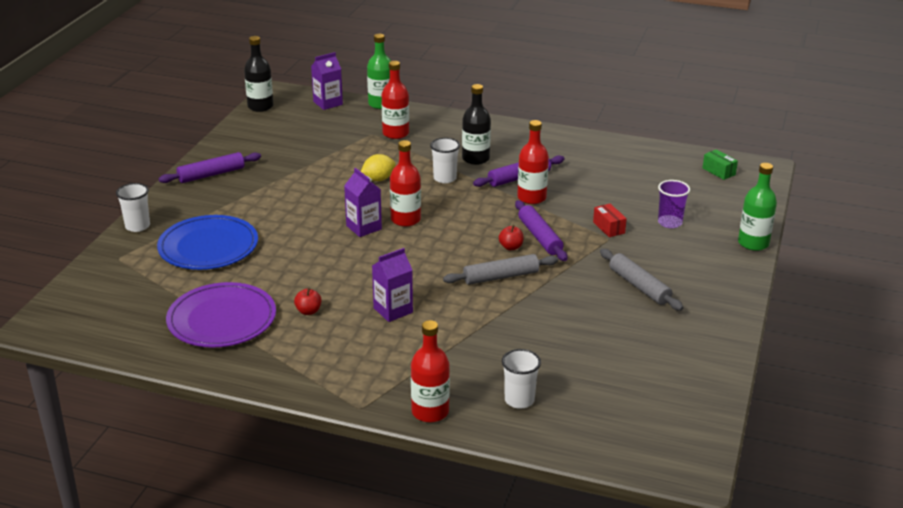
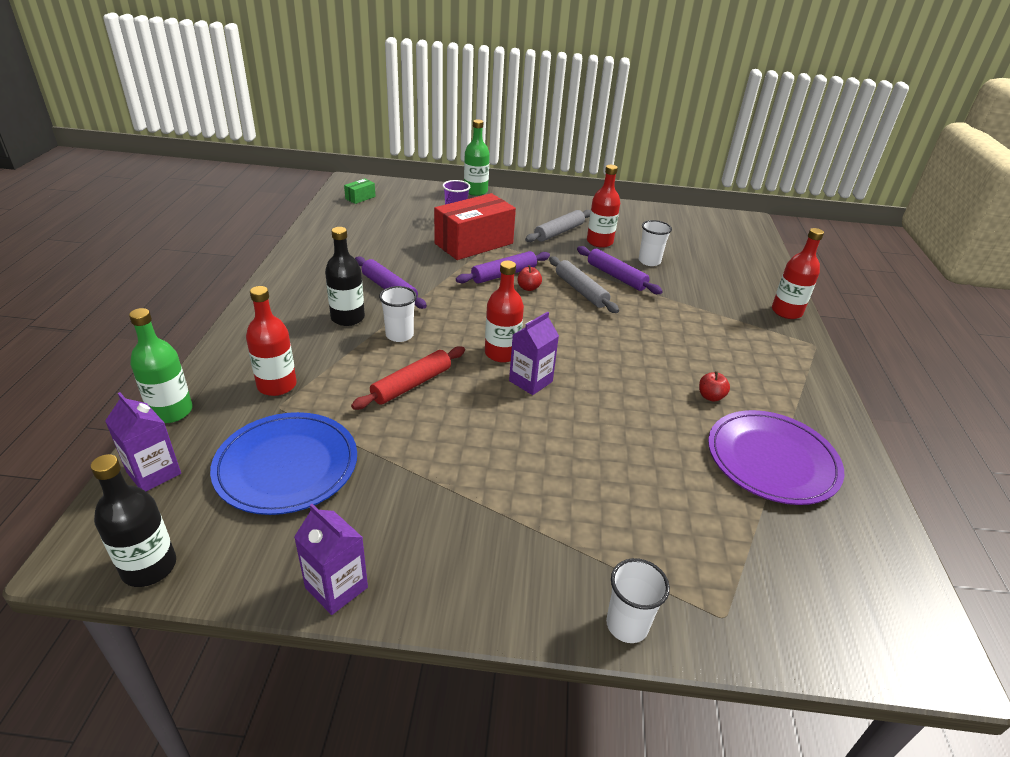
camera: 105 degrees left, 5 degrees up
(208, 246) = (638, 514): blue plate -> blue plate (286, 466)
(211, 174) = (431, 570): purple rolling pin -> purple rolling pin (616, 276)
(378, 179) = (411, 384): yellow lemon -> red rolling pin
(393, 310) = (671, 343): purple carton -> purple carton (336, 587)
(519, 400) = (737, 276): white cup -> white cup (649, 261)
(531, 198) = (430, 281): red bottle -> red bottle (599, 242)
(608, 227) = (474, 243): red box -> red box, size x2.39

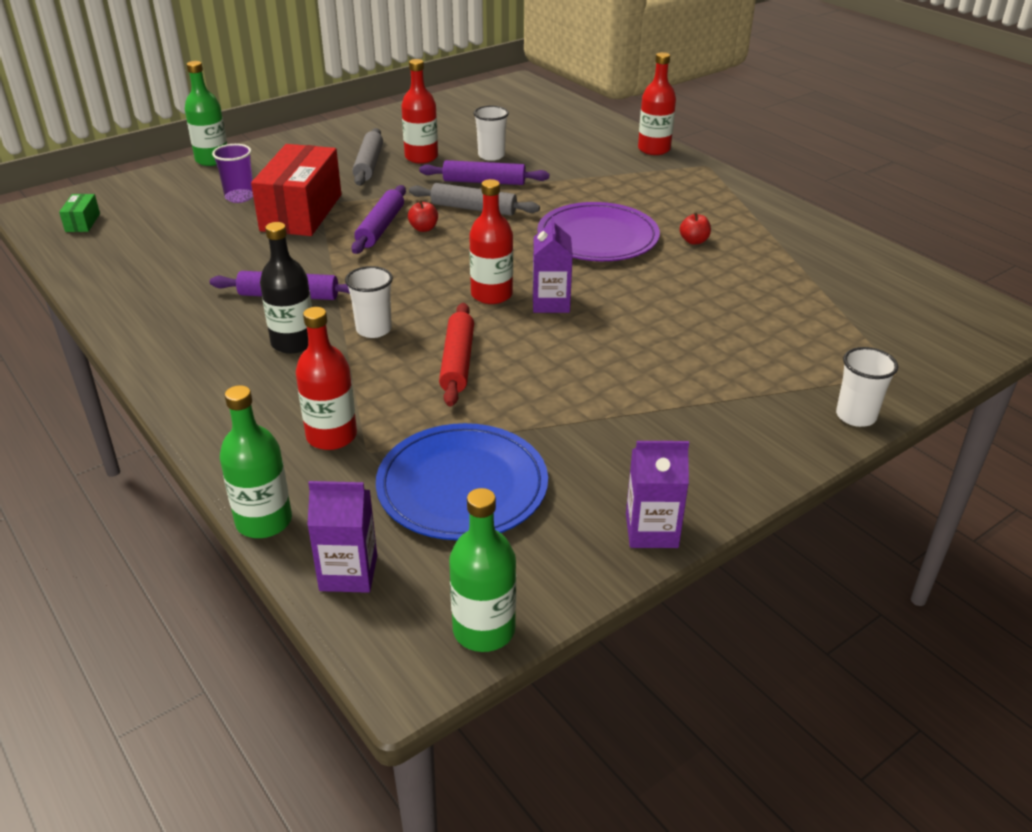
camera: 40 degrees left, 0 degrees up
(149, 567) = (484, 630): black bottle -> green bottle
(772, 460) = (791, 262): purple plate -> purple plate (597, 237)

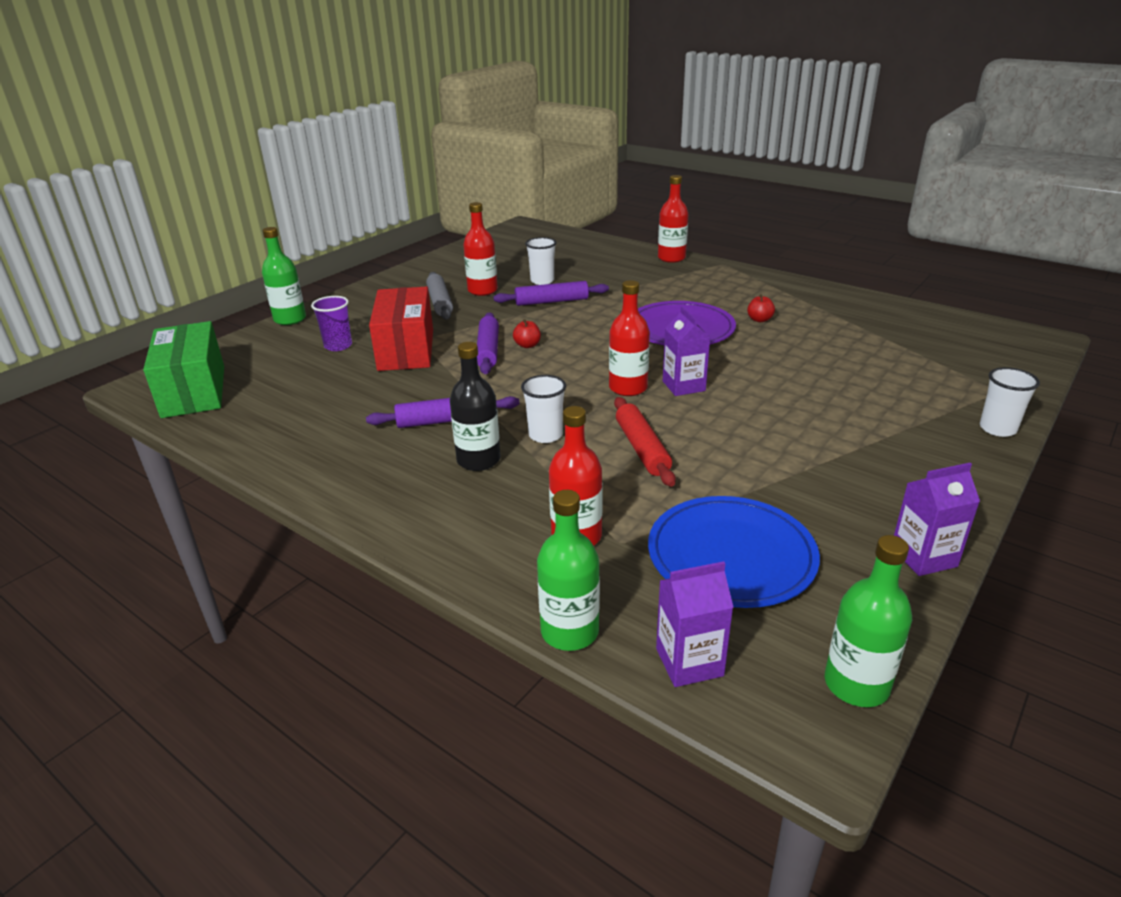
camera: 15 degrees left, 5 degrees down
(82, 222) = (194, 391): green box -> green box, size x2.39
(473, 208) = (559, 323): grey rolling pin -> none

